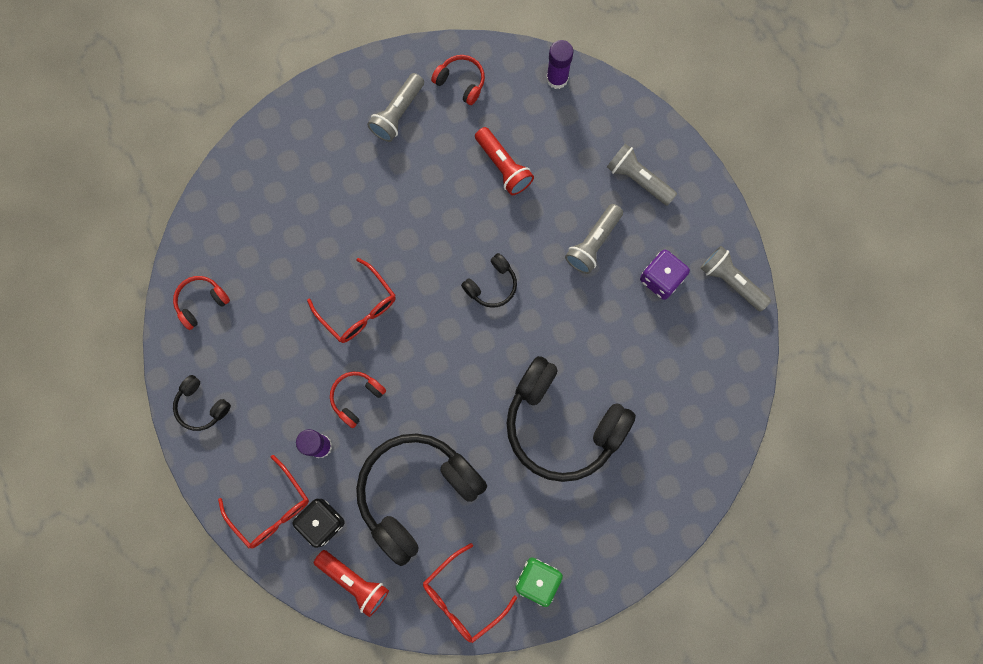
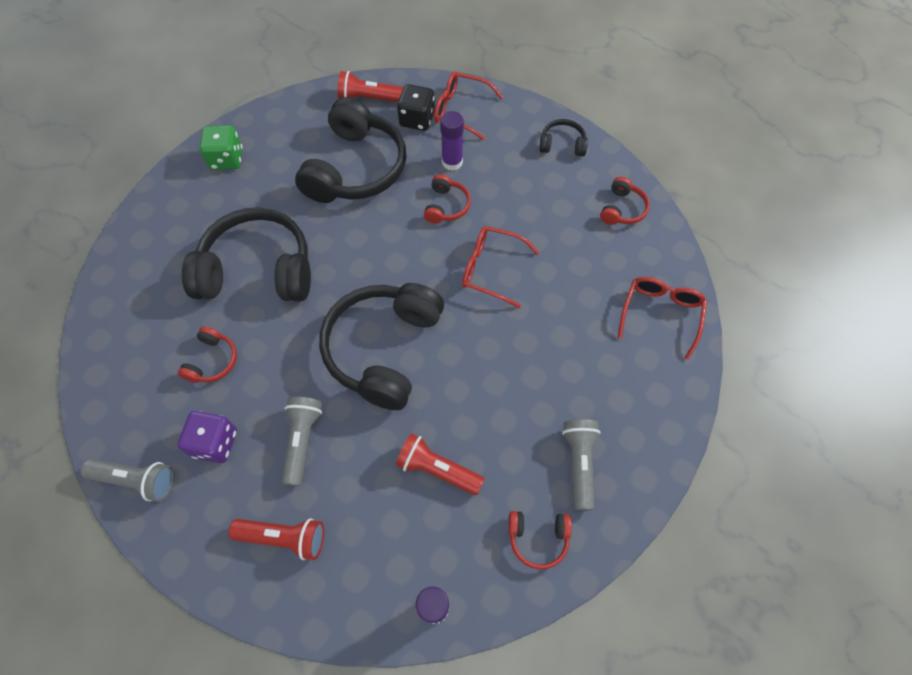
camera: 150 degrees right, 15 degrees down
(462, 598) = (281, 124): red glasses -> red glasses (660, 314)
(492, 285) = (383, 349): black headphones -> black headphones, size x2.23
(637, 353) = (212, 361): none -> red headphones
(638, 179) = (284, 537): grey flashlight -> red flashlight

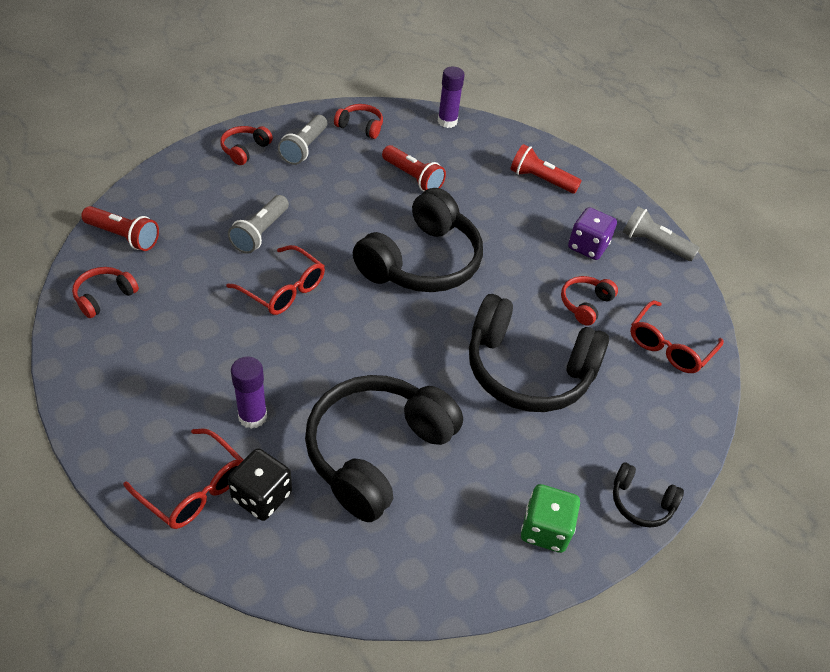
camera: 165 degrees left, 15 degrees down
(302, 441) = (514, 225): grey flashlight -> grey flashlight (260, 233)
(369, 98) = (312, 560): red flashlight -> red flashlight (124, 236)
(446, 206) = (291, 366): red headphones -> red headphones (245, 150)
(562, 144) = (103, 390): black headphones -> black headphones (640, 502)
(660, 314) = (157, 205): red glasses -> red glasses (669, 346)

